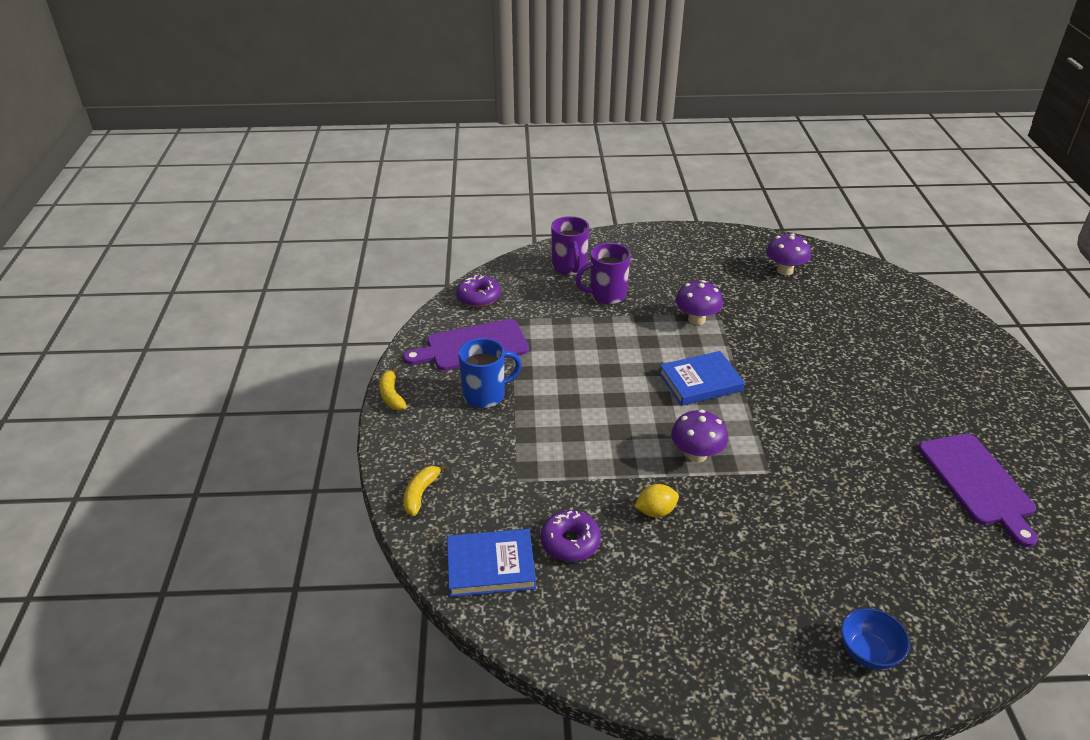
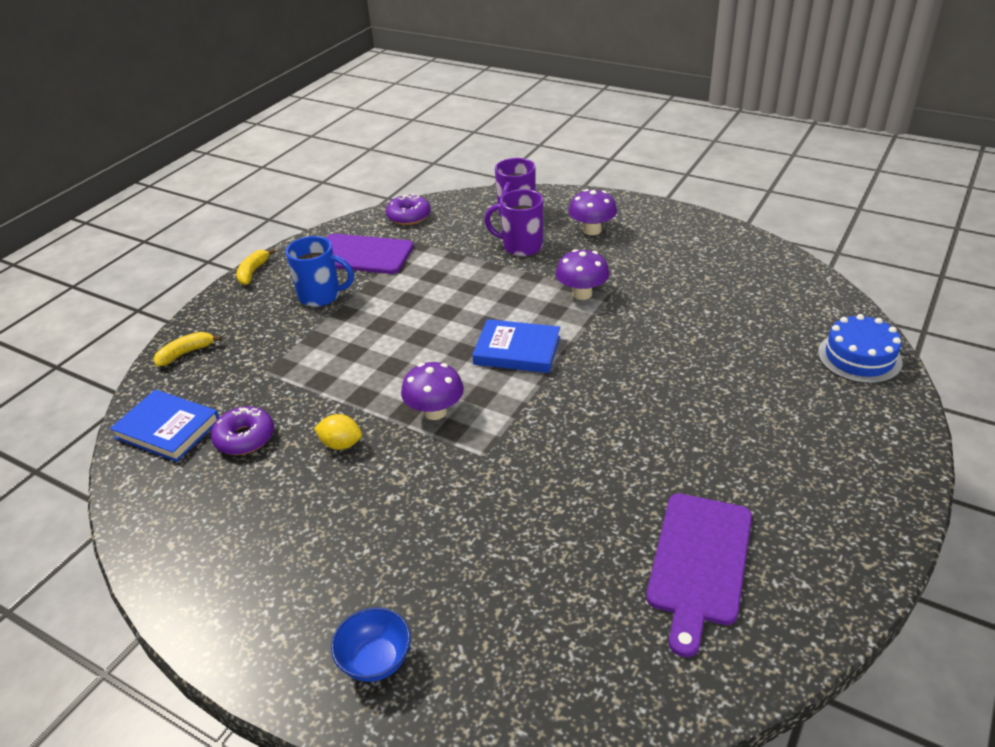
camera: 35 degrees right, 0 degrees up
(784, 270) = (734, 276): purple mushroom -> purple mushroom (592, 230)
(919, 304) = (859, 357): none -> blue cake

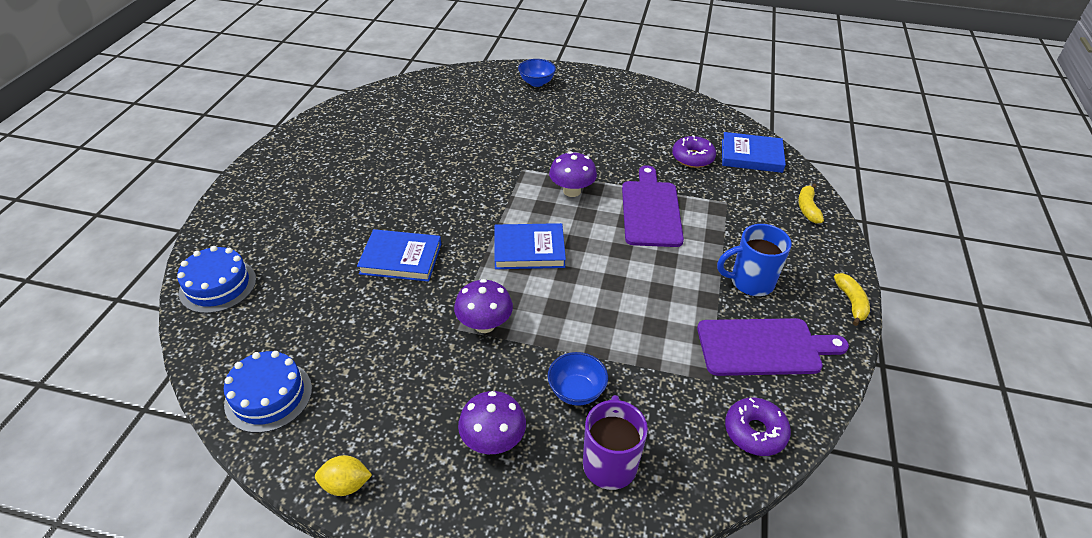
camera: 160 degrees right, 5 degrees up
(186, 353) = (807, 208): yellow banana -> yellow banana turned 150 degrees clockwise
(341, 444) = (624, 162): yellow lemon -> yellow lemon (346, 485)
(521, 246) = (576, 391): purple mug -> blue bowl
(659, 359) = (401, 259): none -> blue book
(699, 563) = (379, 134): purple cutting board -> purple cutting board (651, 210)
(768, 269) = (268, 396): none -> blue cake

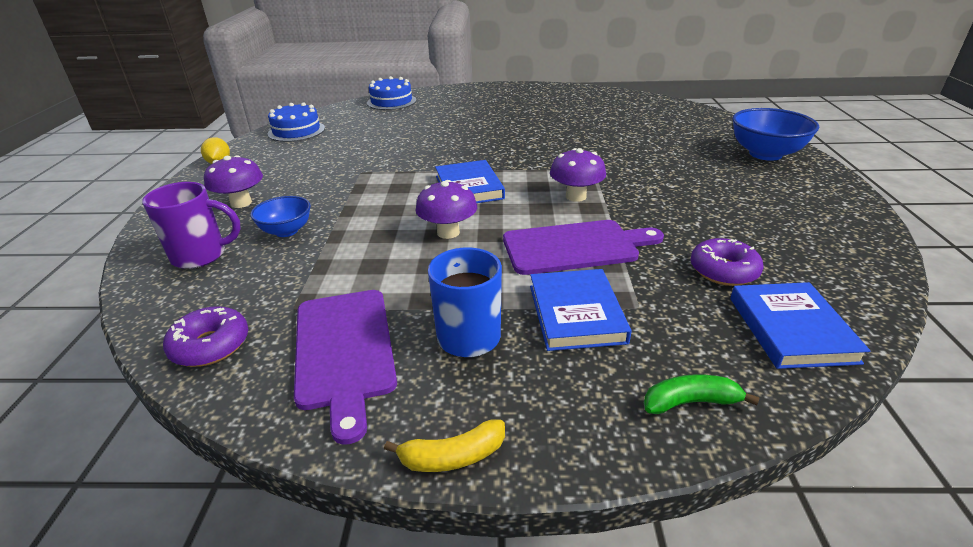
camera: 80 degrees right, 10 degrees down
(401, 259) = (436, 142): blue book -> blue book (576, 313)
(484, 324) = (366, 182): purple mushroom -> purple mushroom (448, 232)
(536, 83) = (765, 154): blue bowl -> blue bowl, size x1.66
(807, 208) = (690, 402): yellow banana -> green banana

